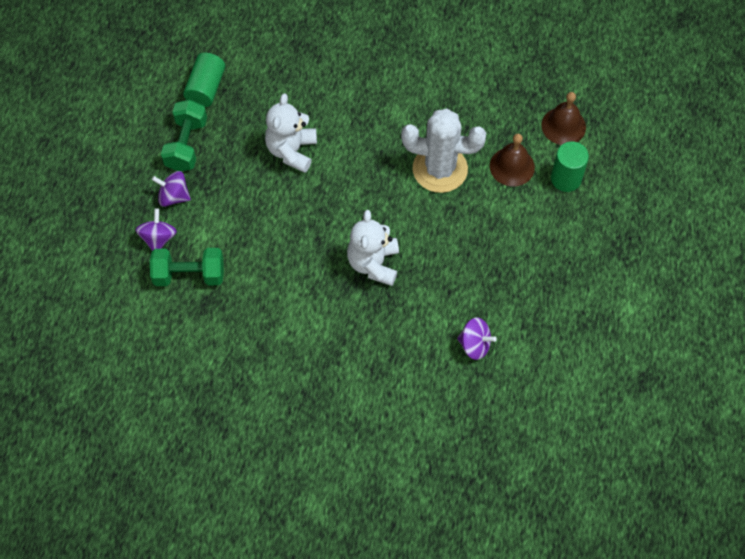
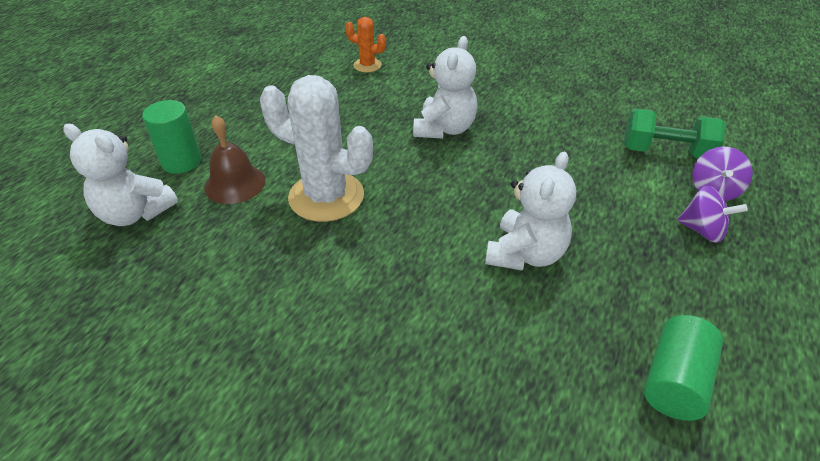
camera: 165 degrees left, 20 degrees down
(186, 144) = (696, 293): green dumbbell -> none
(475, 345) = (367, 65): purple spinning top -> orange cactus
(563, 126) = (135, 213): brown bell -> white teddy bear

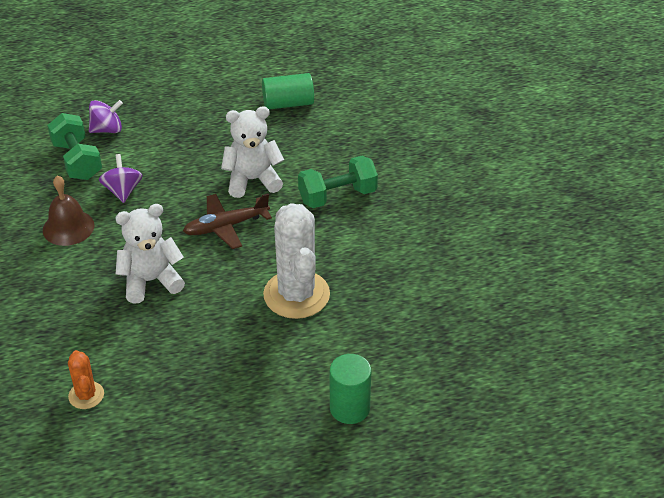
camera: 130 degrees left, 0 degrees up
(135, 213) = (422, 383): white teddy bear -> none
(235, 183) = (336, 354): brown bell -> brown bell (68, 227)
(427, 310) = (337, 196): none -> green dumbbell
(468, 199) = (226, 226): none -> brown plane
(702, 230) = (157, 123): purple spinning top -> purple spinning top (123, 191)

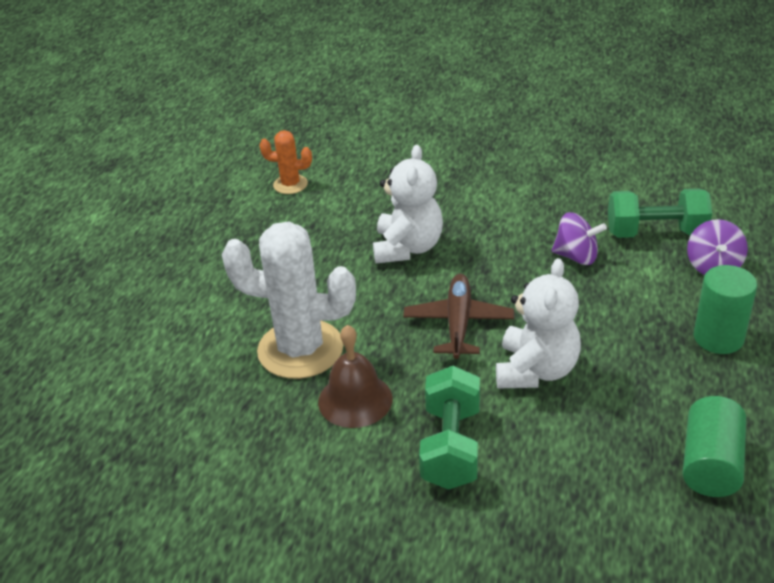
camera: 120 degrees right, 5 degrees down
(68, 227) = (534, 209): brown bell -> brown bell (355, 400)
(349, 408) = (113, 340): green cylinder -> green cylinder (718, 338)

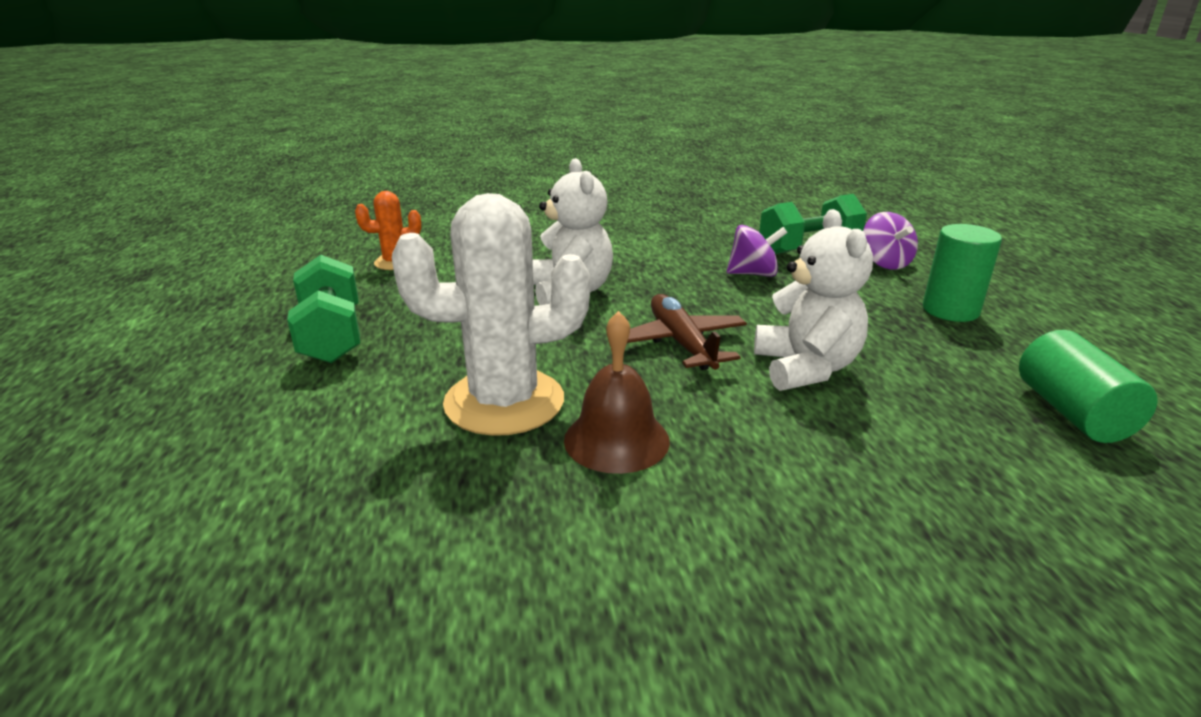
camera: 25 degrees left, 10 degrees down
(451, 447) = (781, 462): green dumbbell -> green dumbbell (332, 336)

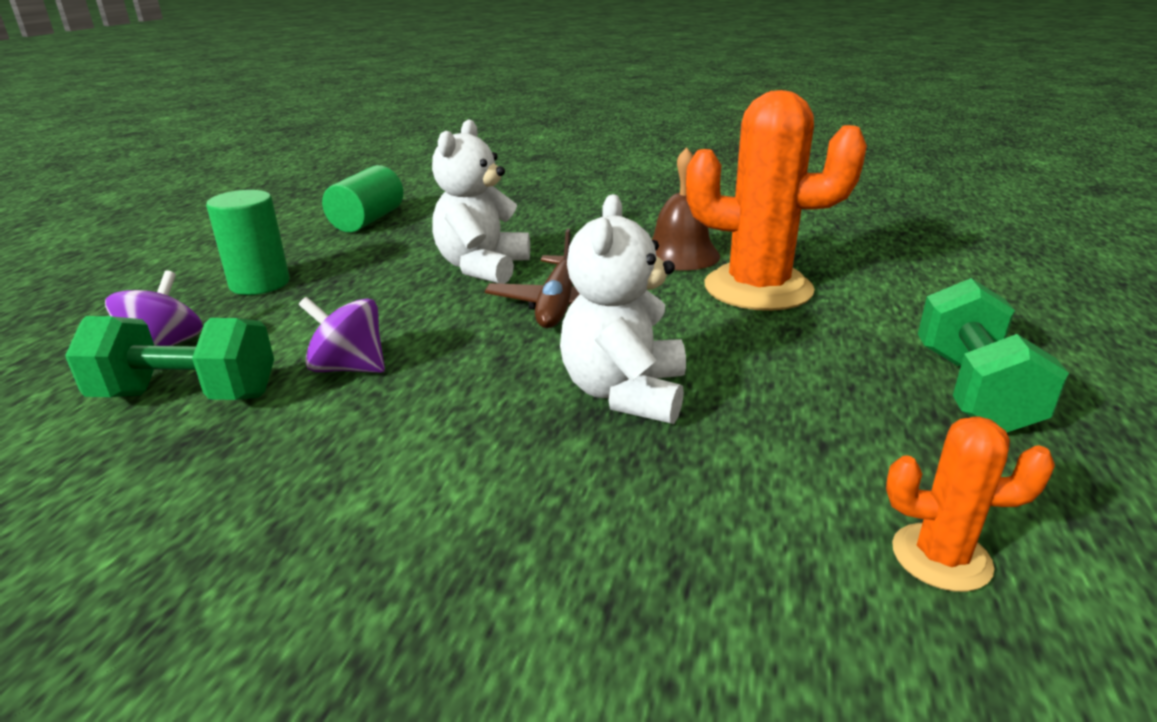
camera: 155 degrees left, 0 degrees up
(504, 402) = (758, 288): white cactus -> orange cactus

